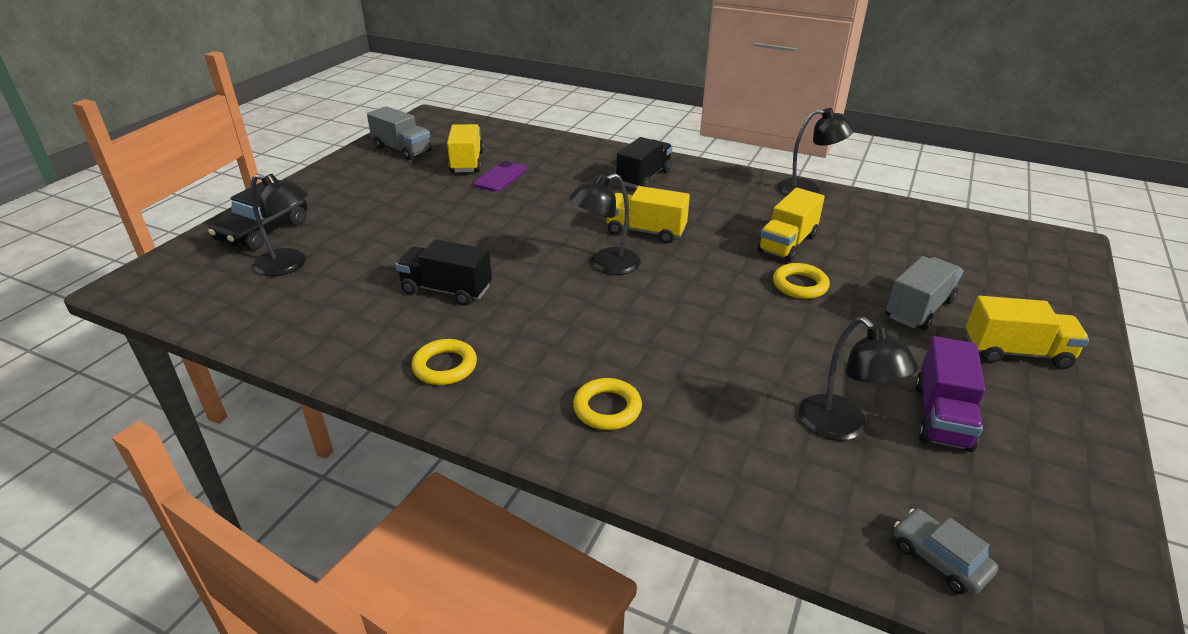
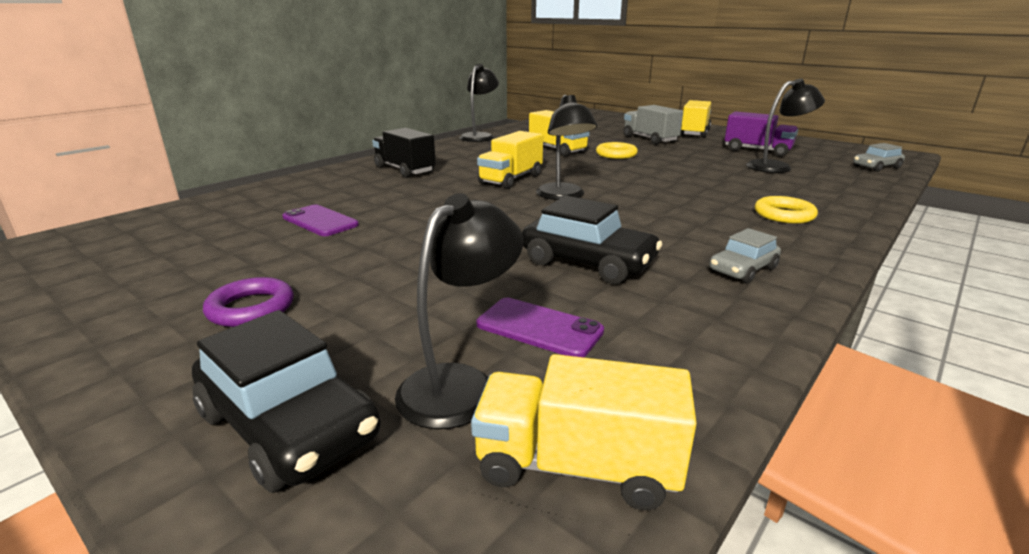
camera: 75 degrees left, 10 degrees down
(346, 281) = (539, 328): none -> purple phone
(368, 193) = (251, 308): none -> purple ring
(402, 149) = (113, 277): grey truck -> none
(445, 366) = (742, 270): yellow ring -> grey car
(446, 290) = (588, 263): black truck -> black car
(467, 162) = (245, 236): yellow truck -> yellow truck (577, 466)

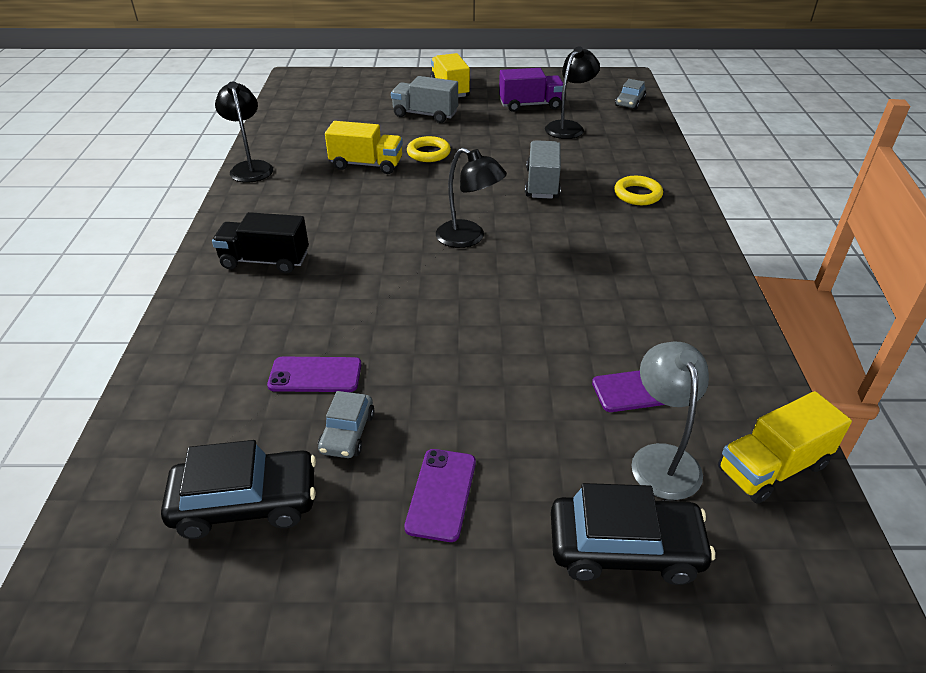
camera: 40 degrees left, 15 degrees up
(251, 308) = (441, 494): purple ring -> purple phone
(461, 384) = (662, 459): black lamp -> grey lamp
(511, 179) = (392, 232): yellow truck -> none
(588, 263) = (588, 312): black car -> black car (246, 503)
(688, 187) = (542, 184): none -> grey truck
(742, 270) = (677, 270): grey car -> grey car (347, 433)

